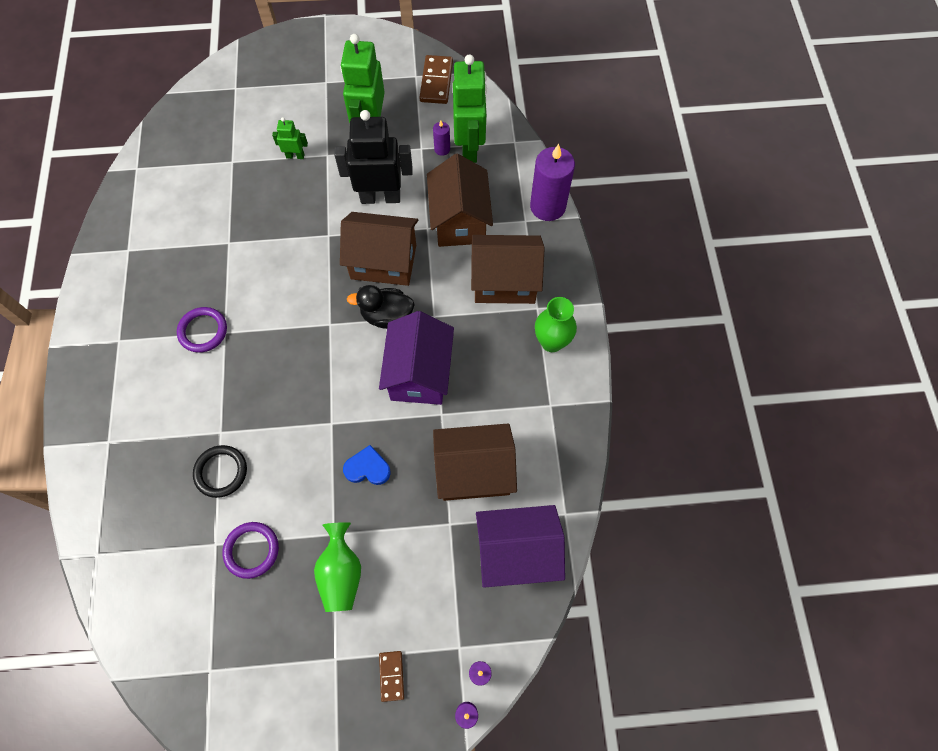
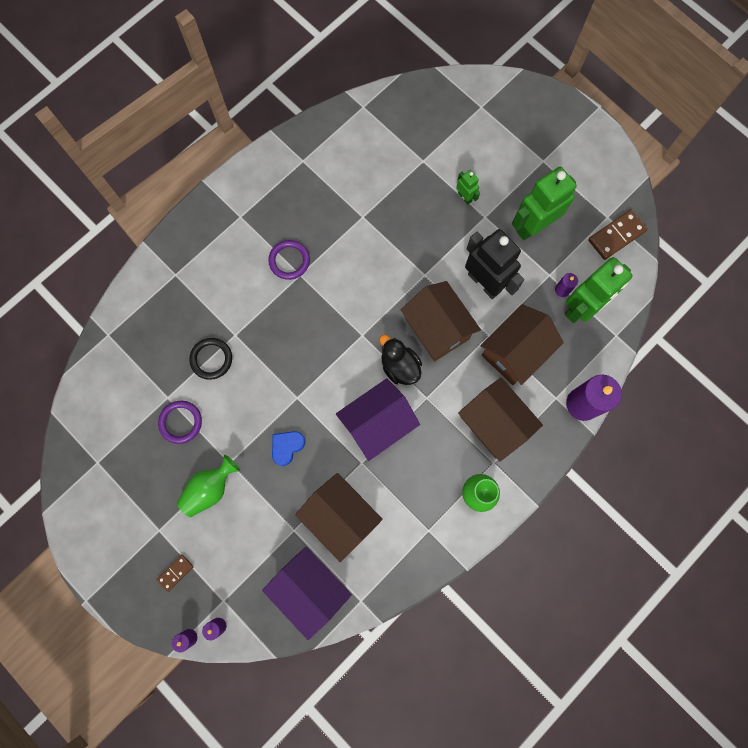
camera: 50 degrees right, 10 degrees up
(367, 468) = (287, 447): blue heart -> blue heart turned 105 degrees counterclockwise

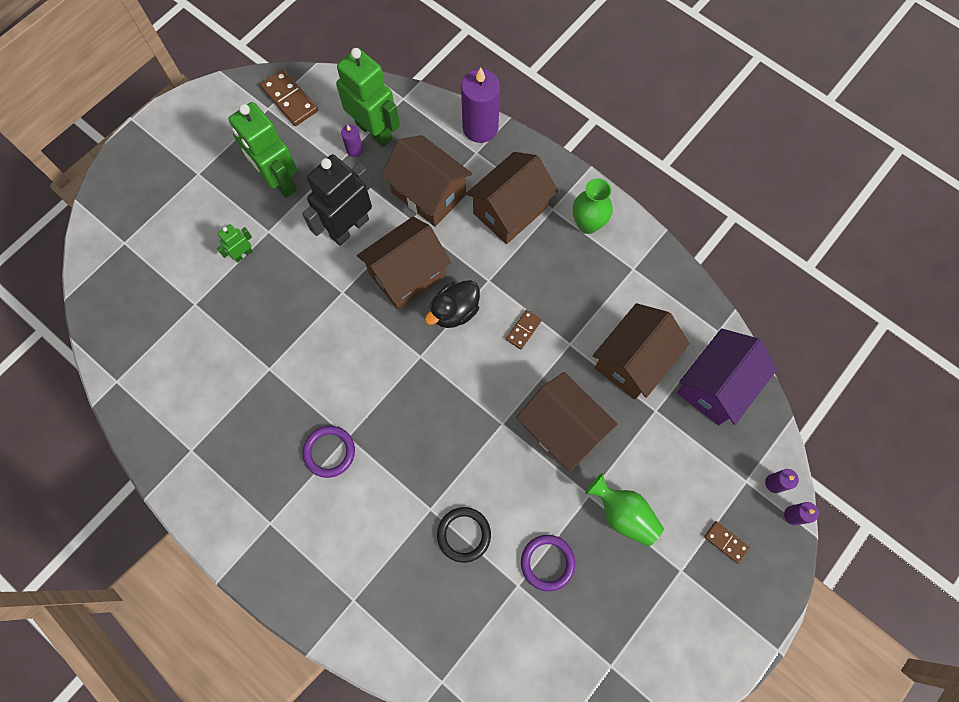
camera: 95 degrees left, 5 degrees down
(287, 447) = (562, 429): blue heart -> brown house
(377, 424) = (523, 330): purple house -> brown domino

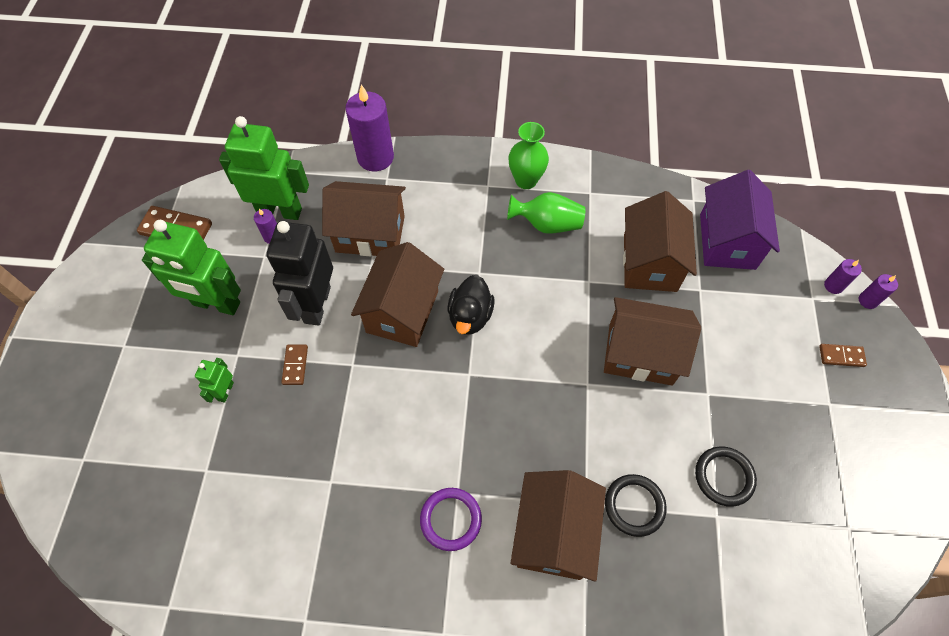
camera: 35 degrees left, 10 degrees down
(510, 210) = (453, 206): brown house -> brown house (553, 533)
(523, 330) = (542, 294): brown domino -> brown domino (295, 365)
(547, 562) = (724, 477): purple ring -> black ring
(623, 514) = (747, 390): green vase -> green vase (547, 224)

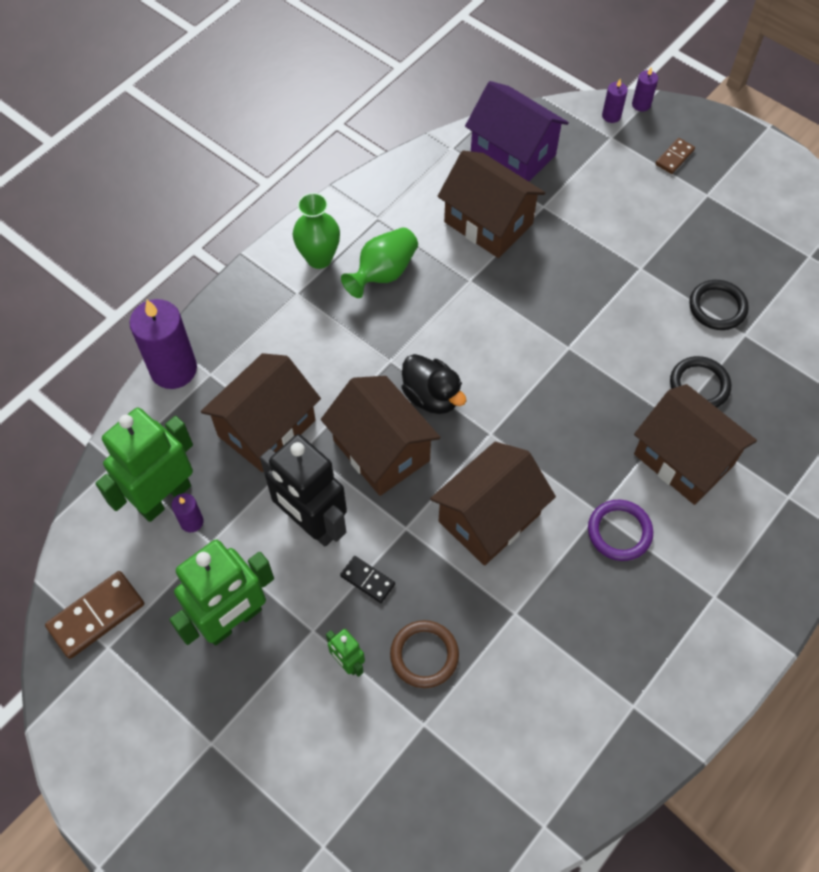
camera: 55 degrees left, 0 degrees up
(259, 438) = (424, 655): none -> brown ring
(295, 365) = (367, 580): brown domino -> black domino
(640, 354) = (570, 290): brown house -> brown house (489, 518)

